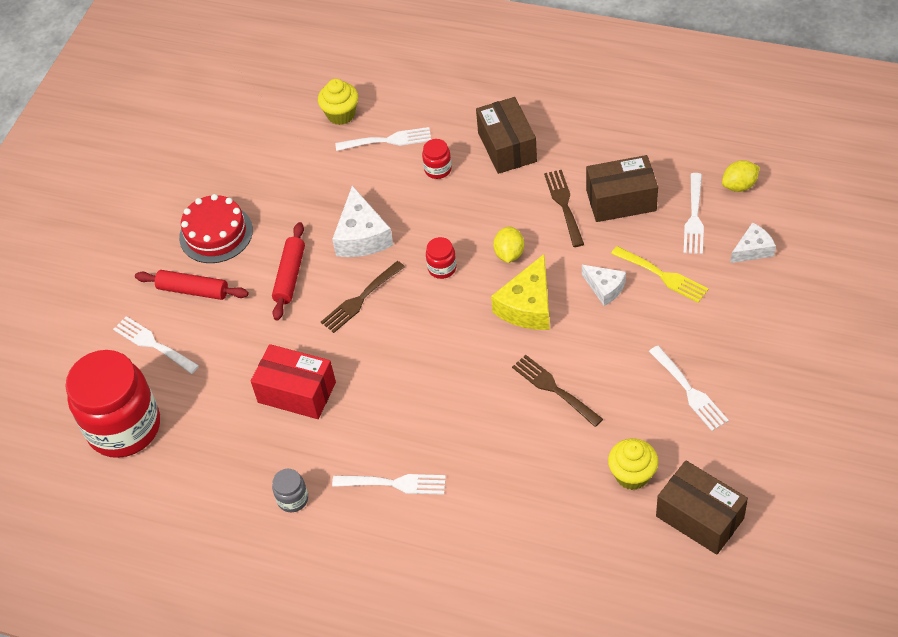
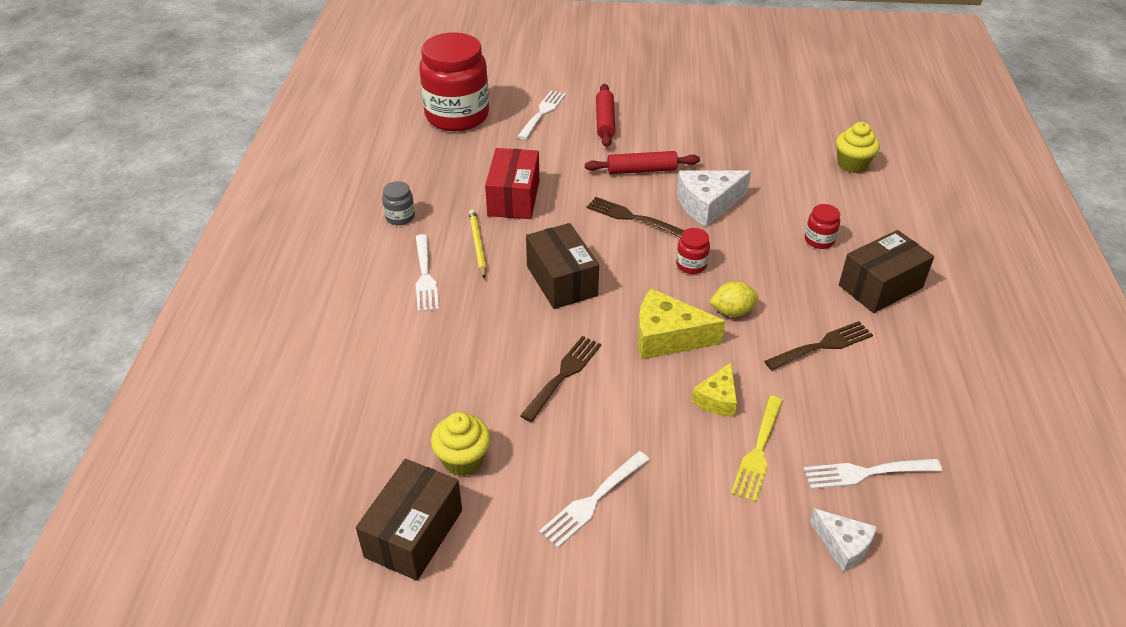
camera: 70 degrees right, 10 degrees down
(216, 234) = (671, 121): red cake -> none
(361, 433) = (477, 245): none -> yellow pencil
(388, 140) = (837, 200): white fork -> none
(605, 288) = (717, 399): white cheese -> yellow cheese
(621, 200) = (856, 396): brown box -> brown box (562, 281)
(739, 185) = (946, 517): yellow lemon -> none

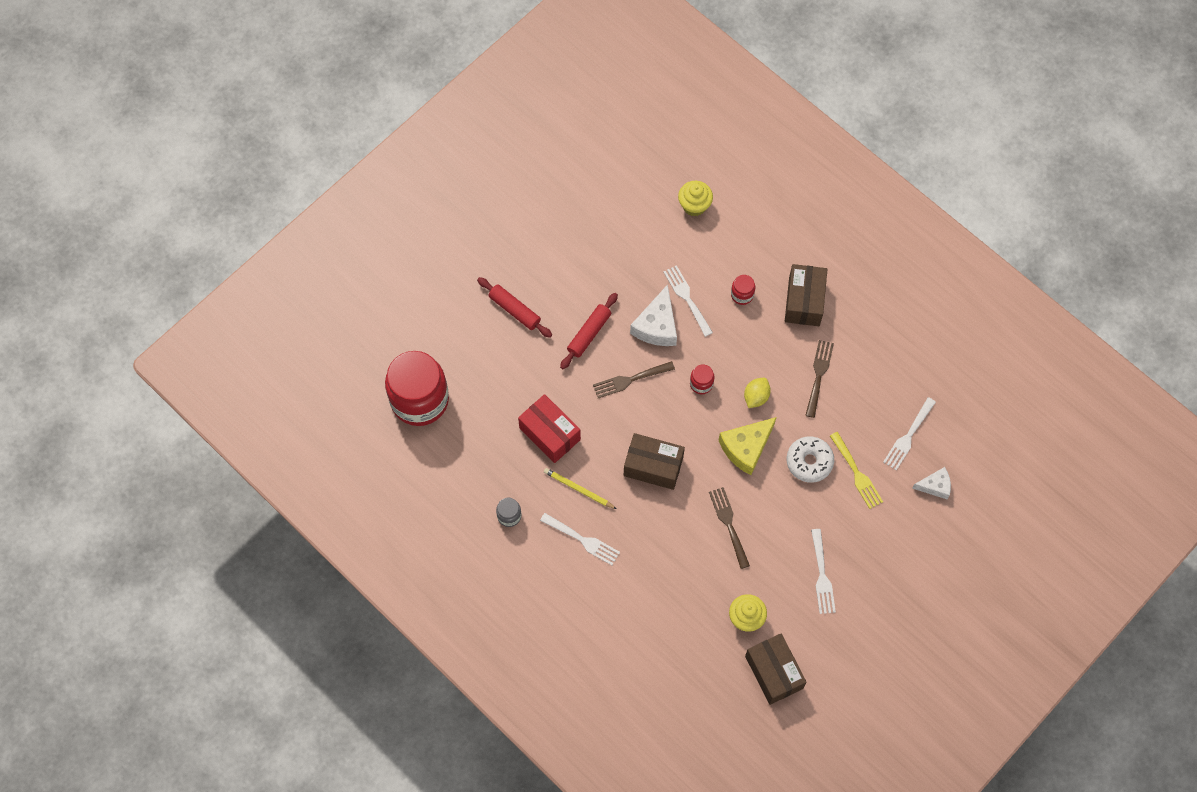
camera: 50 degrees left, 25 degrees up
(542, 113) = (467, 341): white fork -> white fork (687, 298)
(717, 399) = (809, 462): yellow cheese -> white donut

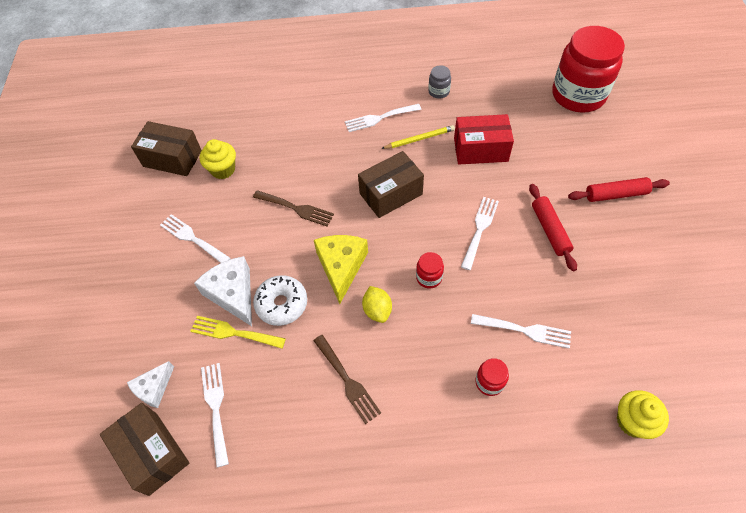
camera: 135 degrees right, 10 degrees down
(630, 380) = (480, 229): brown fork -> white fork
(657, 325) = (515, 285): white cheese -> white cheese (233, 294)
(804, 301) = (434, 436): brown box -> brown box (153, 453)

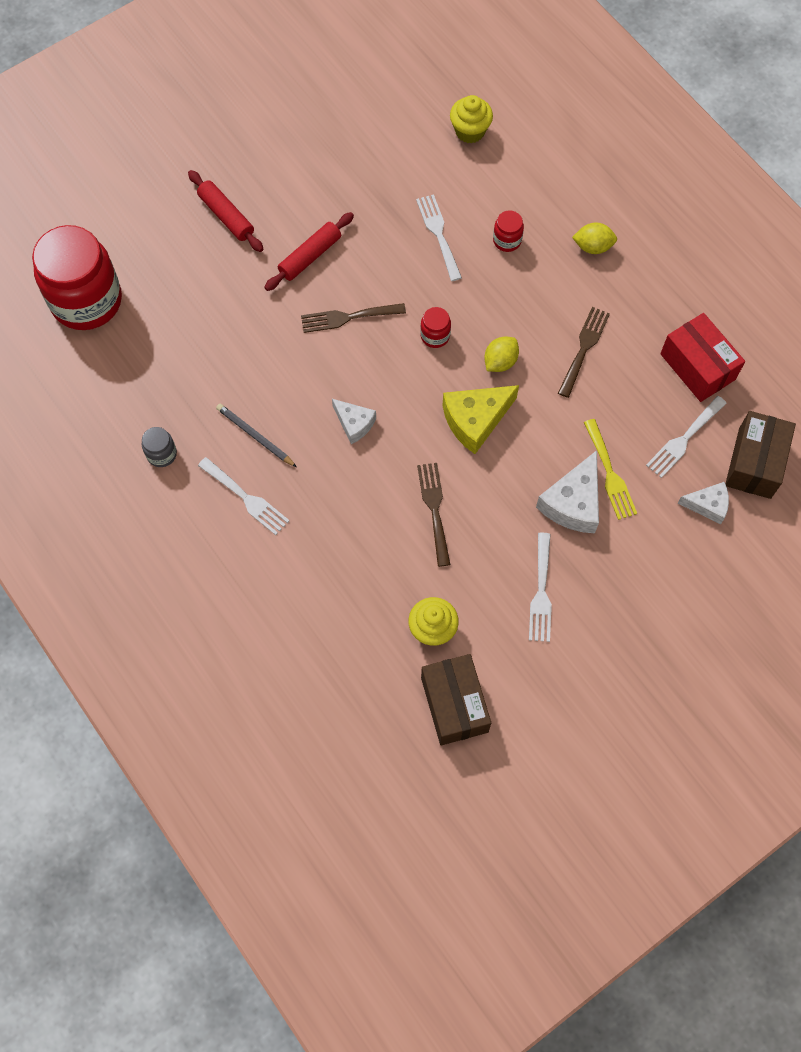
camera: 125 degrees left, 10 degrees up
(282, 304) = (552, 450): white donut -> none
(391, 194) = (354, 423): brown box -> white cheese
(419, 139) = (255, 436): yellow pencil -> grey pencil
(442, 455) = (593, 246): none -> yellow lemon
(480, 150) = (235, 365): red box -> red box (697, 366)
(480, 229) = (348, 317): white fork -> brown fork

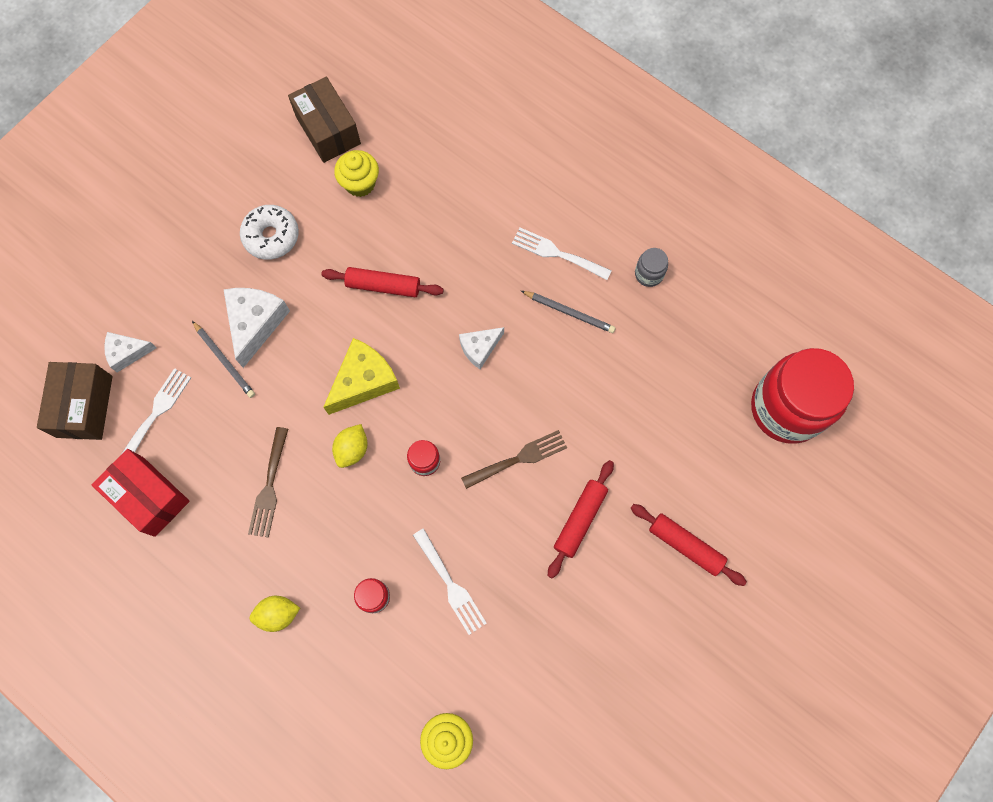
camera: 165 degrees right, 5 degrees up
(354, 423) = (479, 348): white cheese -> white cheese turned 60 degrees counterclockwise
(434, 509) = (383, 286): brown fork -> red rolling pin
(541, 592) = (271, 236): white fork -> white donut
(610, 473) = (224, 360): yellow fork -> grey pencil

